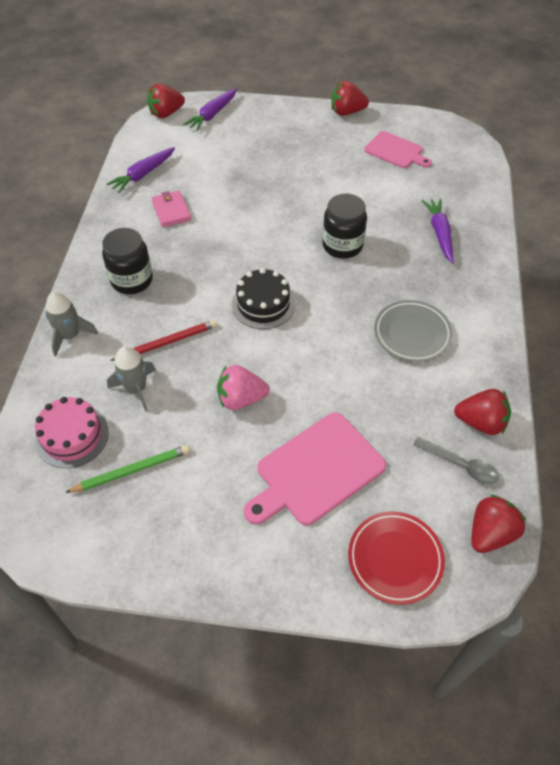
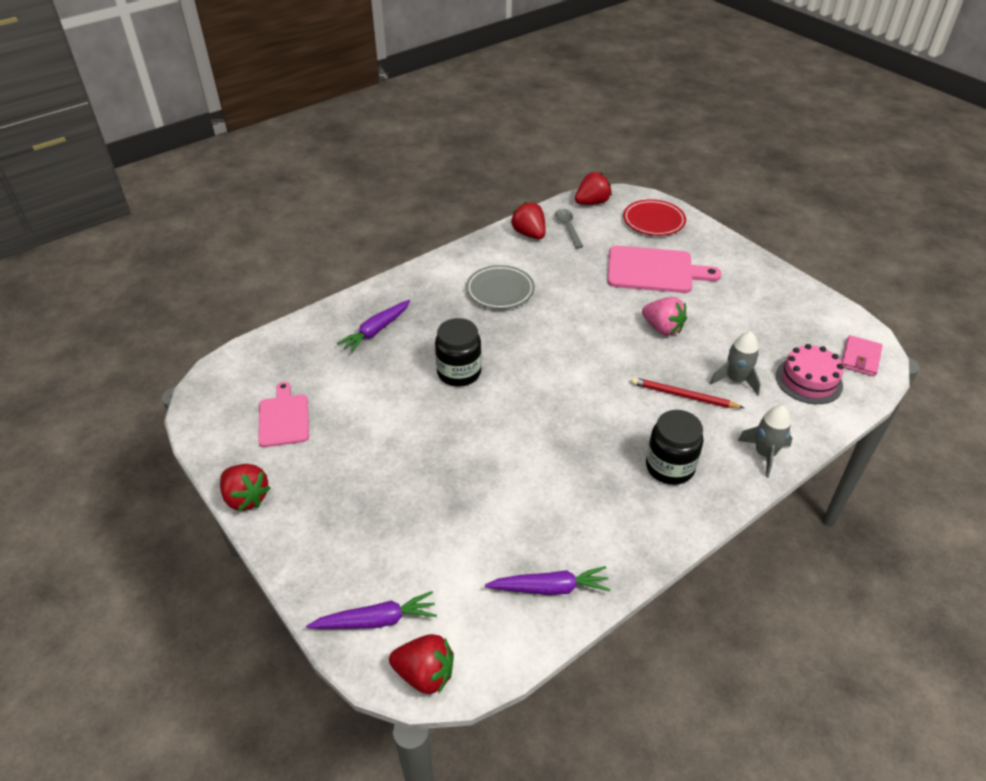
camera: 135 degrees left, 10 degrees down
(132, 470) = (776, 337): green pencil -> none
(171, 211) = (565, 514): pink wallet -> pink wallet (860, 358)
(263, 304) = (577, 373): black cake -> none
(490, 533) = (592, 202): red strawberry -> red strawberry turned 150 degrees clockwise

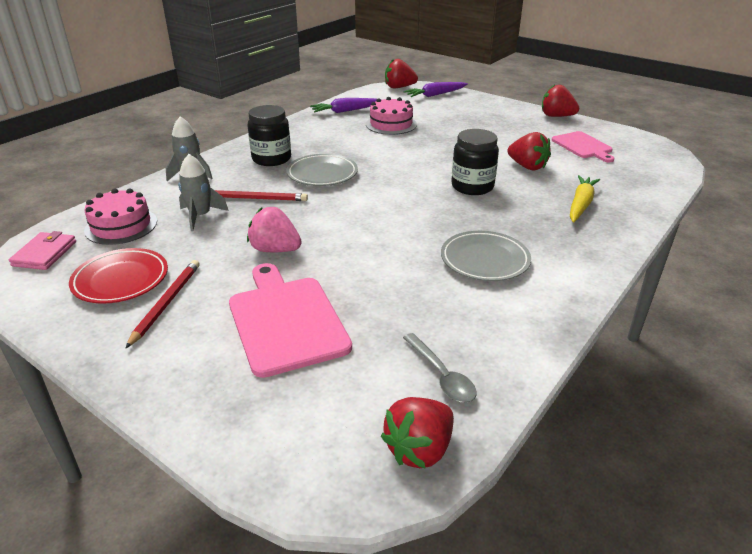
camera: 165 degrees right, 10 degrees down
(376, 331) = (581, 204): purple carrot -> yellow carrot
(493, 526) = (391, 124): none -> pink cake
(529, 234) = (498, 350): red strawberry -> red strawberry (527, 166)
(610, 423) = (322, 174): none -> grey plate
(653, 221) = (288, 422): red plate -> red plate (121, 280)
(654, 270) = (286, 321): pink cutting board -> pink cutting board turned 75 degrees clockwise
(739, 296) = (166, 303): none -> red pencil

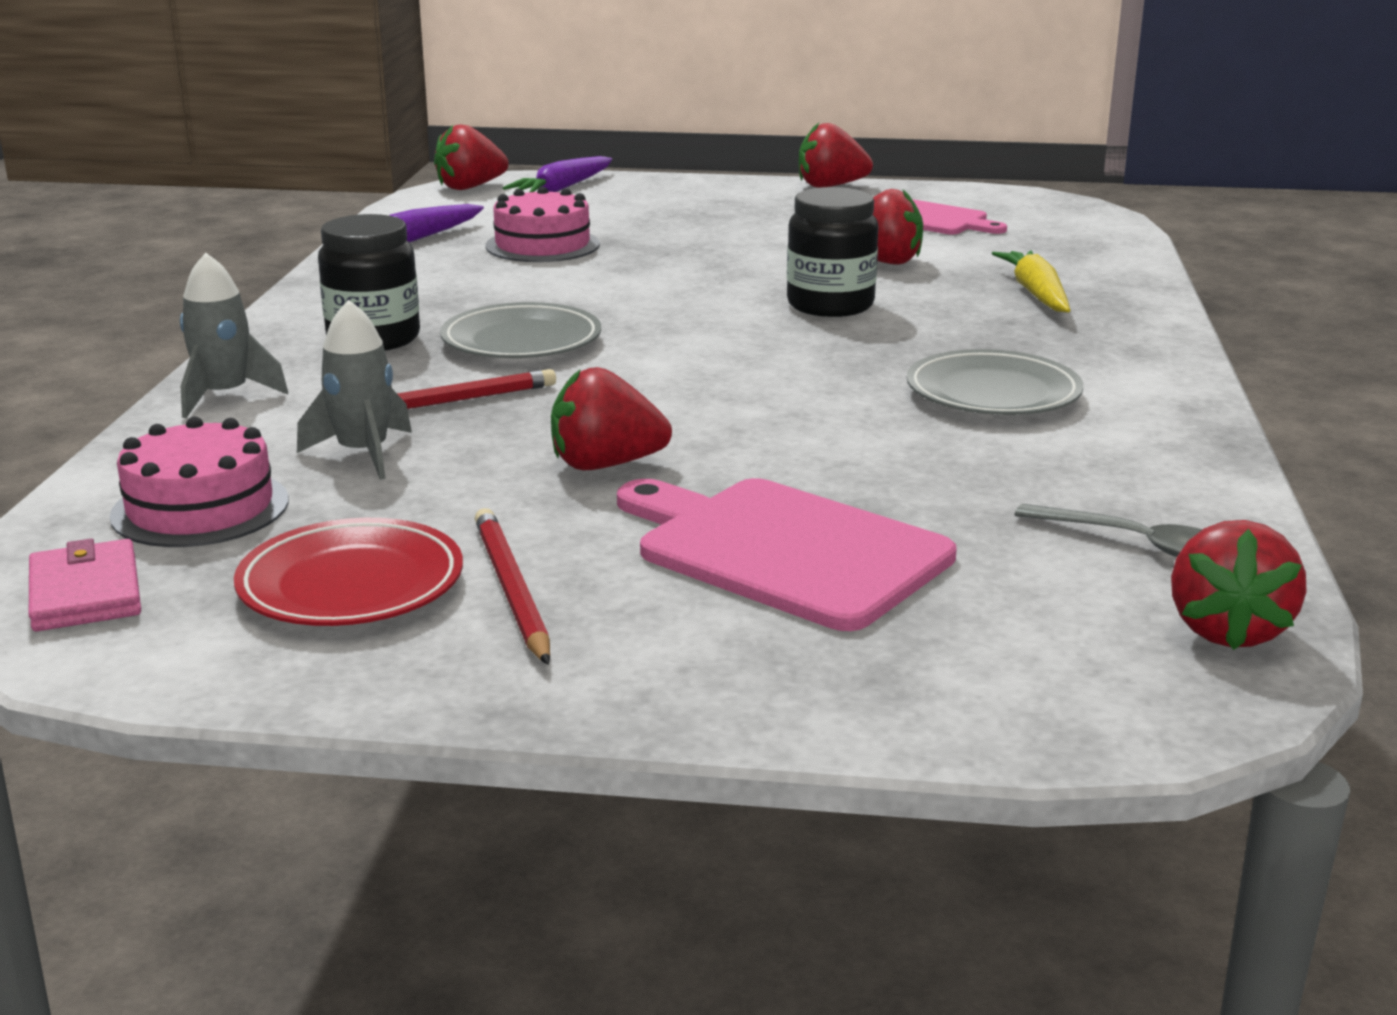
camera: 30 degrees left, 10 degrees down
(275, 250) = (605, 465): pink strawberry -> red strawberry

